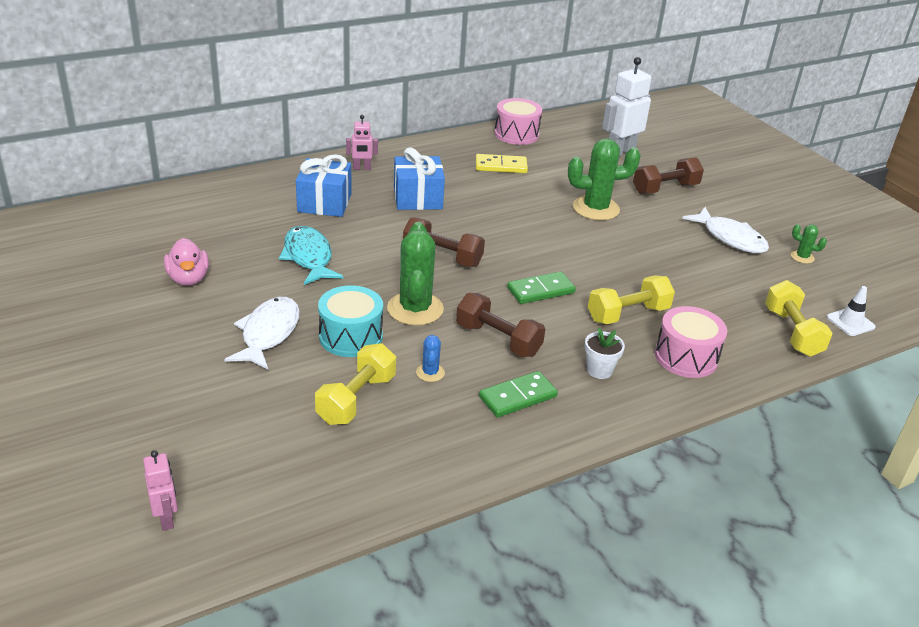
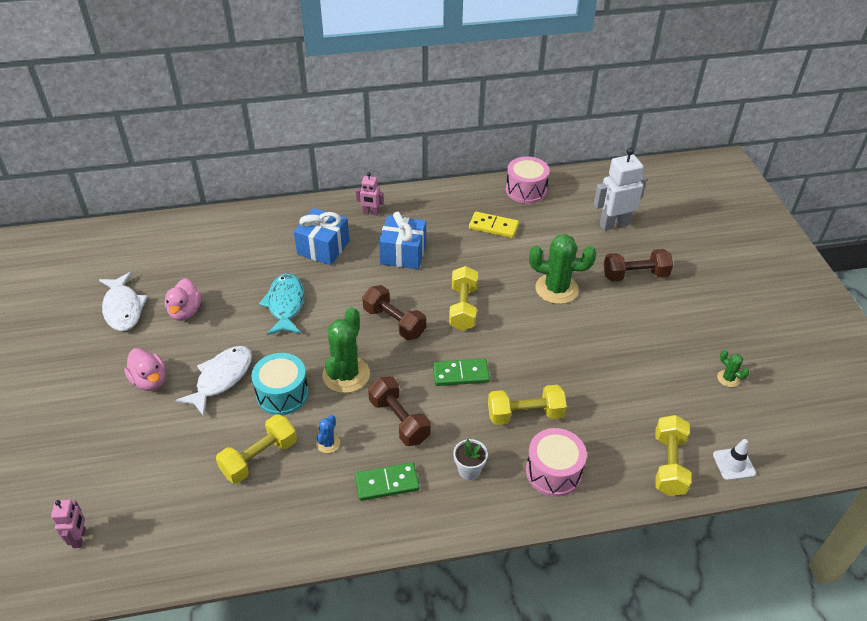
camera: 20 degrees right, 10 degrees up
(178, 349) = (150, 381): none -> pink duck
(509, 235) = (463, 308): none -> yellow dumbbell
(730, 238) = (668, 344): white fish -> white fish (123, 308)

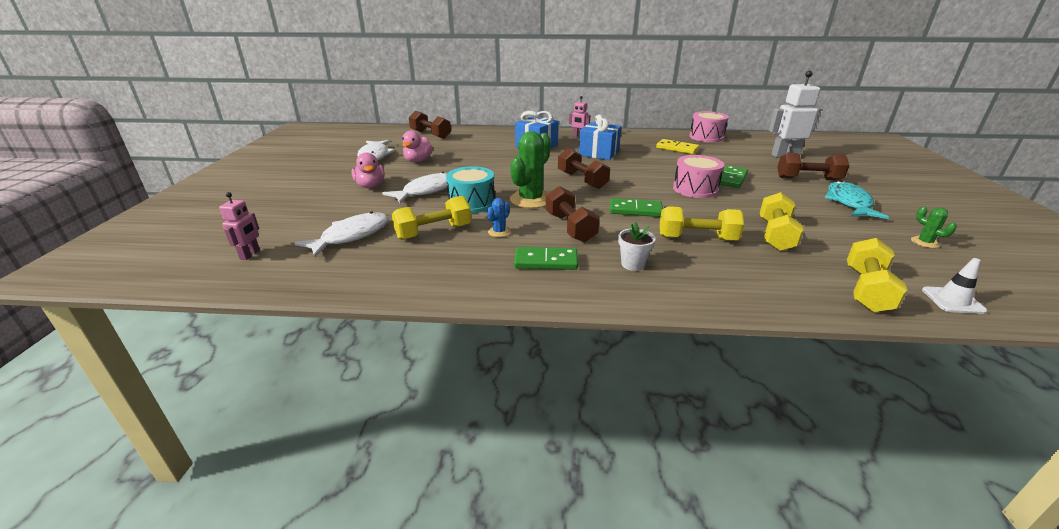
camera: 15 degrees right, 15 degrees down
(173, 483) = (351, 236): none -> white fish
(175, 239) = (430, 134): none -> brown dumbbell
(285, 304) = (496, 165): turquoise fish -> turquoise fish (848, 203)
(463, 308) = (644, 179): yellow dumbbell -> yellow dumbbell (775, 235)
(553, 472) = (726, 277): pink drum -> pink drum (695, 189)
(556, 289) = (731, 179): green cactus -> green domino

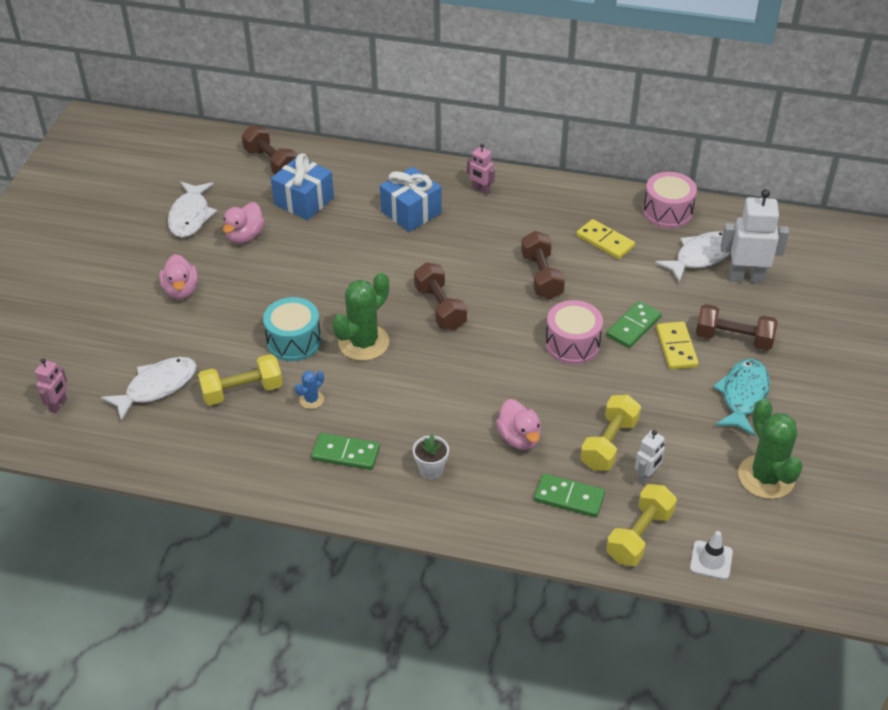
camera: 10 degrees right, 15 degrees up
(426, 190) = (246, 309): white fish -> white fish (701, 256)
(570, 227) = (390, 401): brown dumbbell -> brown dumbbell (541, 276)
(599, 153) = (490, 242): blue gift -> blue gift (304, 201)
(635, 210) = (477, 379): green domino -> green domino (569, 498)
(697, 238) = (519, 438): yellow dumbbell -> pink duck
(773, 185) = (676, 347): none -> yellow domino
(827, 251) = (646, 477): none -> white robot
(924, 242) = (766, 477): green cactus -> green cactus, size x2.13

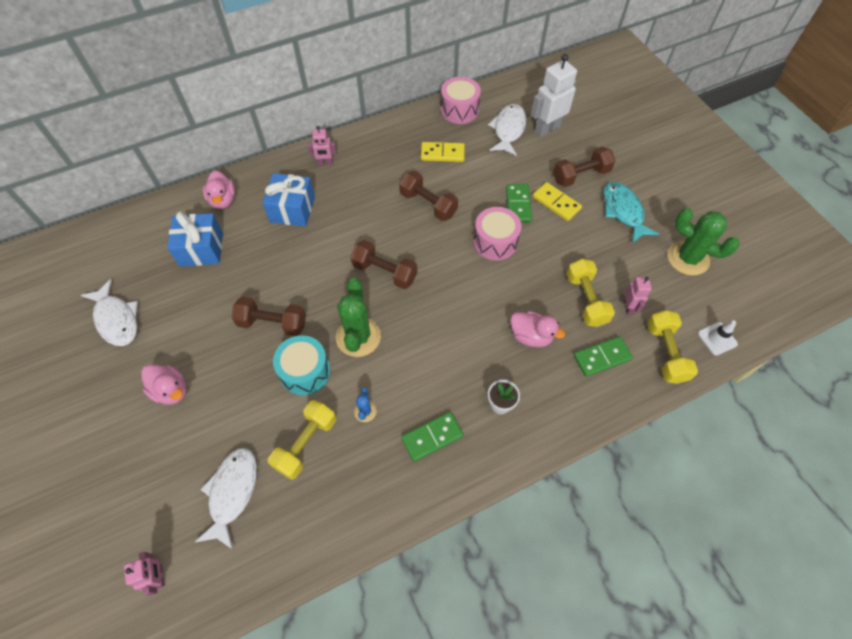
camera: 40 degrees left, 15 degrees up
(245, 236) = (181, 308): pink duck -> pink duck (223, 200)
(271, 162) = (143, 232): brown dumbbell -> brown dumbbell (272, 323)
(646, 477) = (628, 307): white robot -> pink robot

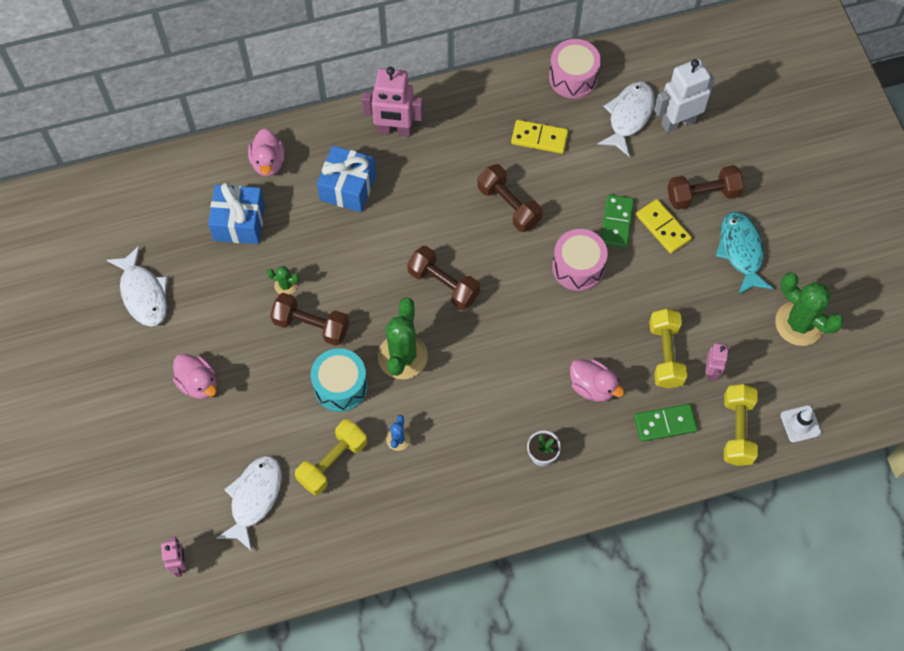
camera: 10 degrees right, 5 degrees up
(246, 293) = (285, 285): none -> green cactus
(325, 163) = (394, 130): pink robot -> pink robot, size x1.83
(432, 437) = (463, 477): green domino -> none

